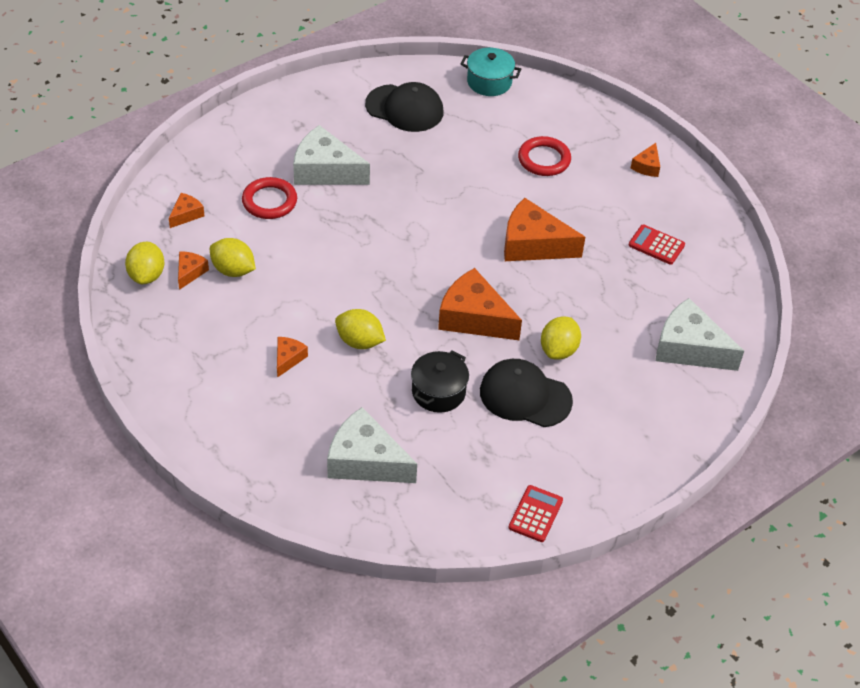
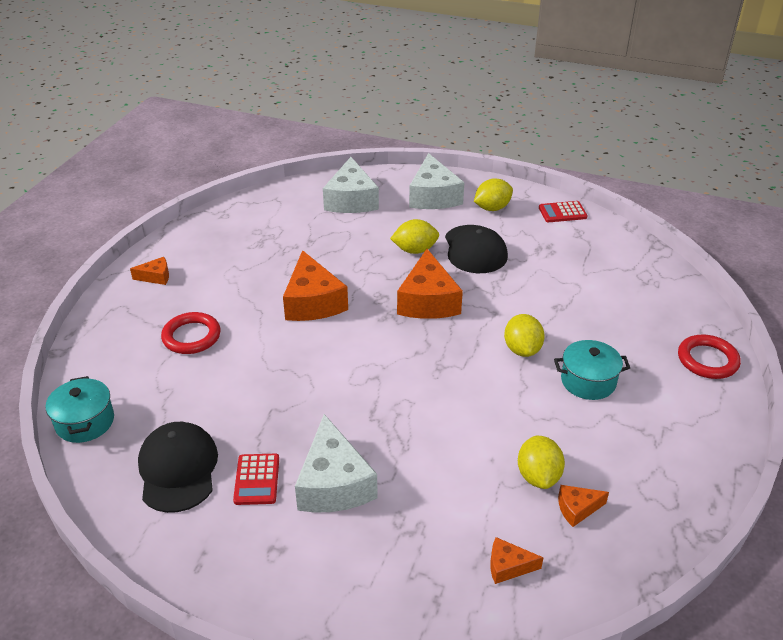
camera: 120 degrees left, 10 degrees down
(147, 275) = (619, 543): yellow lemon -> yellow lemon (492, 208)
(269, 201) = (420, 503): red ring -> red ring (707, 360)
(288, 359) = (588, 381): orange cheese -> turquoise pot
(365, 461) = (621, 295): white cheese -> white cheese (433, 196)
(438, 392) = (520, 288): black pot -> none
(656, 245) = (255, 243): red calculator -> red calculator (257, 479)

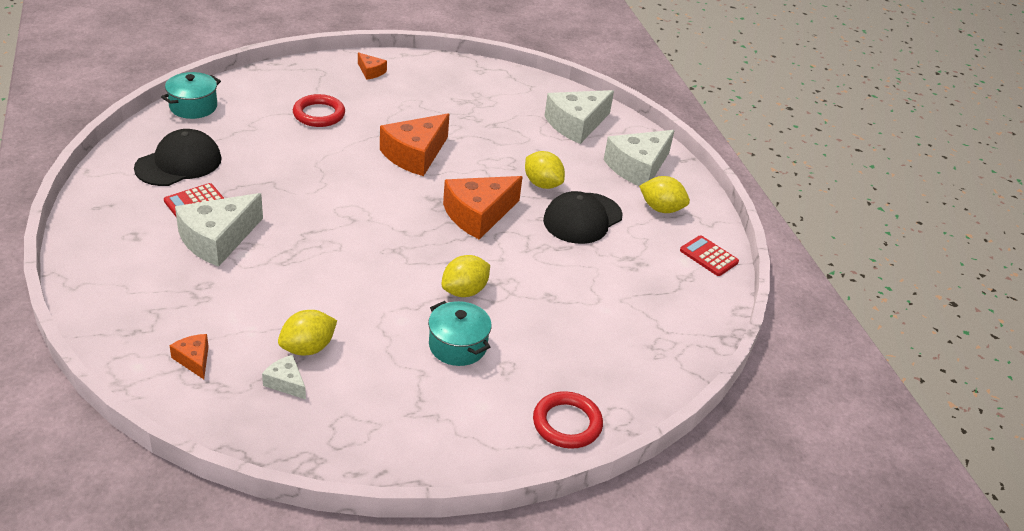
camera: 50 degrees right, 0 degrees up
(577, 509) = (286, 383): orange cheese -> white cheese

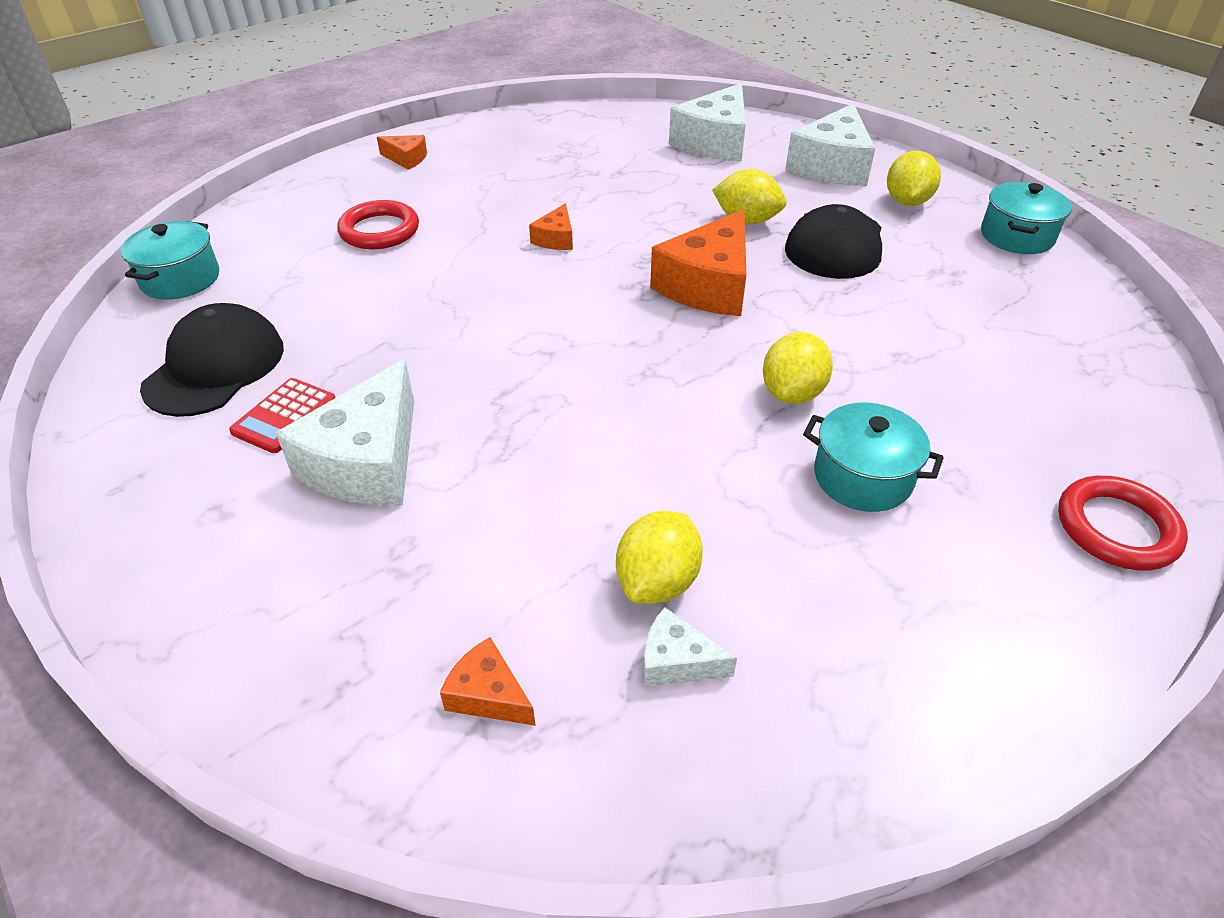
camera: 20 degrees left, 5 degrees up
(415, 155) = (556, 239): orange cheese -> orange cheese, size x0.48
(661, 209) = (907, 202): yellow lemon -> yellow lemon turned 75 degrees counterclockwise
(708, 256) = (1017, 236): red calculator -> turquoise pot

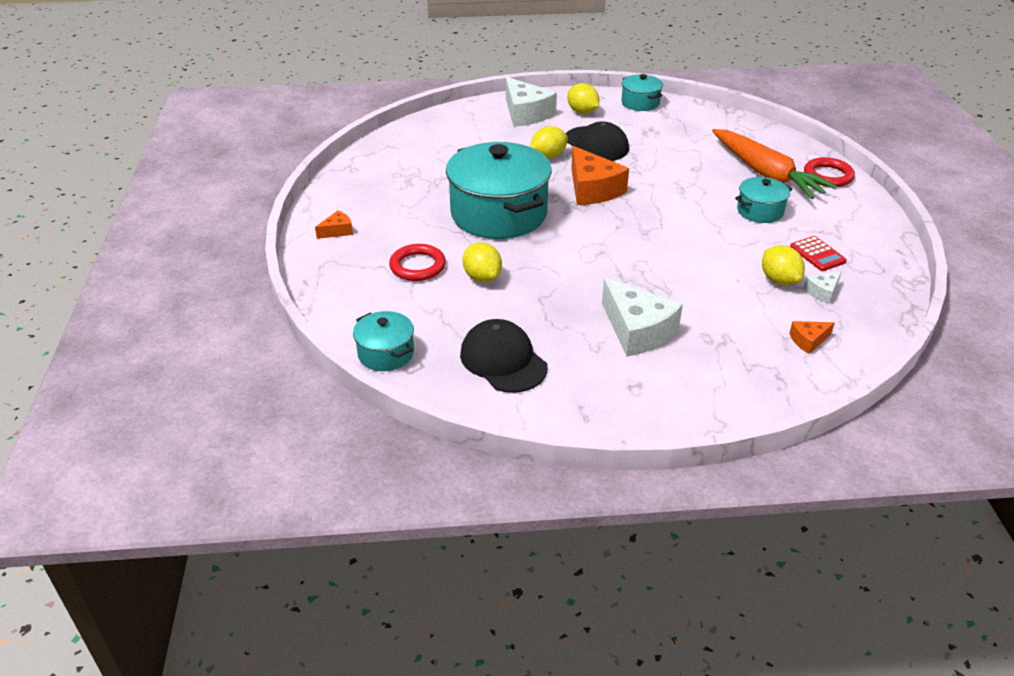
camera: 55 degrees left, 5 degrees down
(284, 416) = (575, 347): red calculator -> red calculator (817, 254)
(556, 239) = (499, 214): orange cheese -> turquoise pot
(714, 142) = (458, 132): white cheese -> none
(792, 393) = (695, 203): yellow lemon -> yellow lemon (482, 277)
(1001, 441) = (766, 174): none -> orange carrot

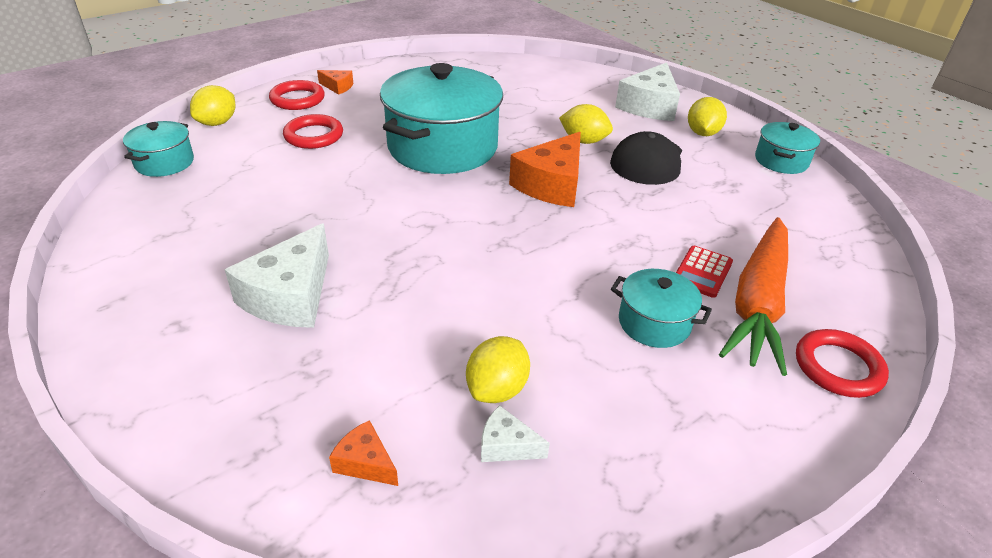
camera: 55 degrees right, 0 degrees up
(338, 257) = (297, 99): none -> red ring
(482, 277) = (321, 172): yellow lemon -> yellow lemon (217, 123)
(503, 360) = (184, 225): black cap -> none
(817, 254) = (603, 413): red calculator -> red calculator (702, 272)

